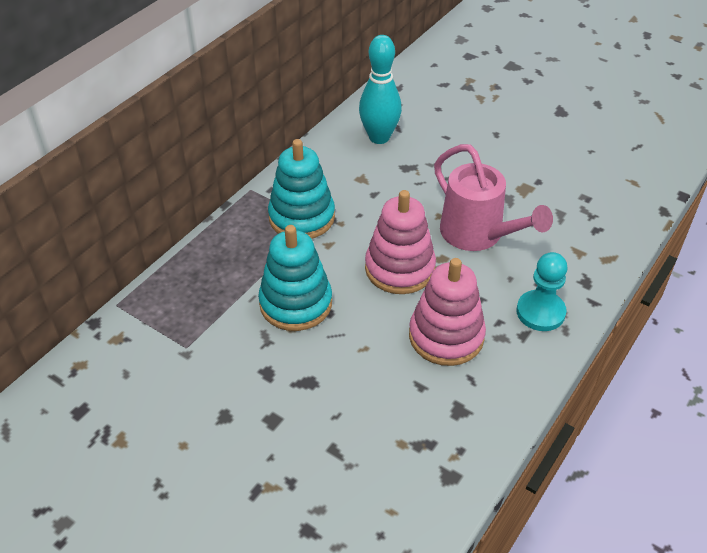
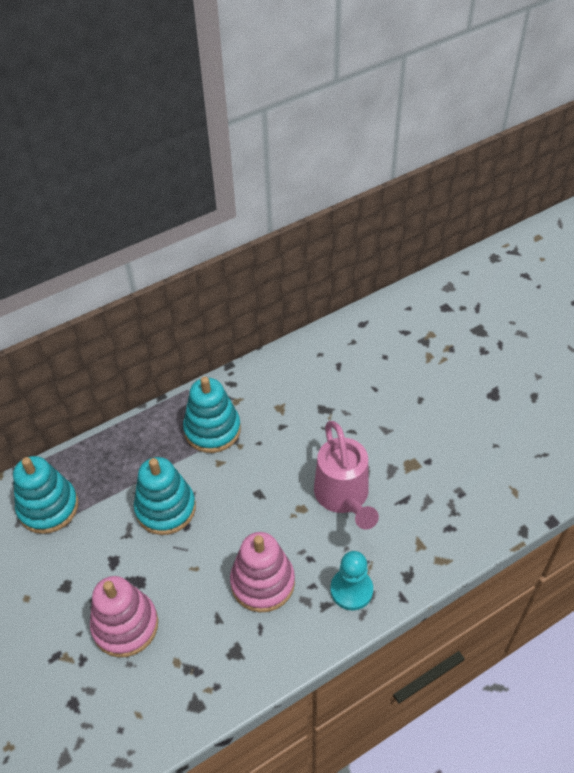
camera: 25 degrees right, 5 degrees up
(155, 346) = (48, 507): none -> turquoise stacking toy
(379, 137) = (317, 371): turquoise bowling pin -> none
(399, 268) = (262, 506): pink stacking toy -> pink stacking toy (125, 625)

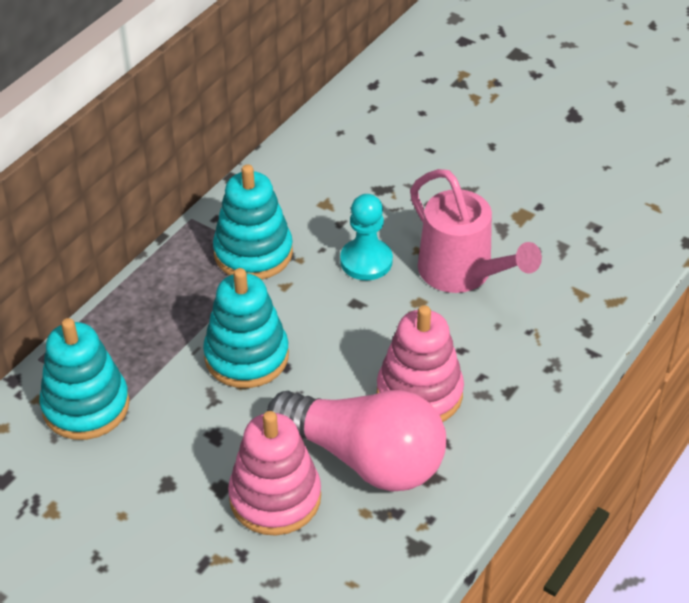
camera: 25 degrees left, 5 degrees down
(199, 619) = (365, 458): none -> pink light bulb
(351, 590) = (530, 365): turquoise pawn -> turquoise pawn (366, 261)

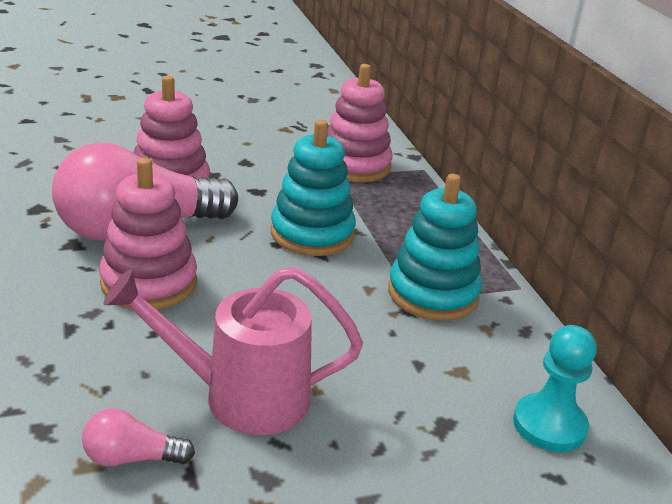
camera: 125 degrees right, 15 degrees down
(86, 406) = (354, 166): turquoise stacking toy -> pink stacking toy
(366, 261) = (341, 347): turquoise pawn -> turquoise pawn (549, 425)
(555, 281) = (132, 458): none -> pink light bulb

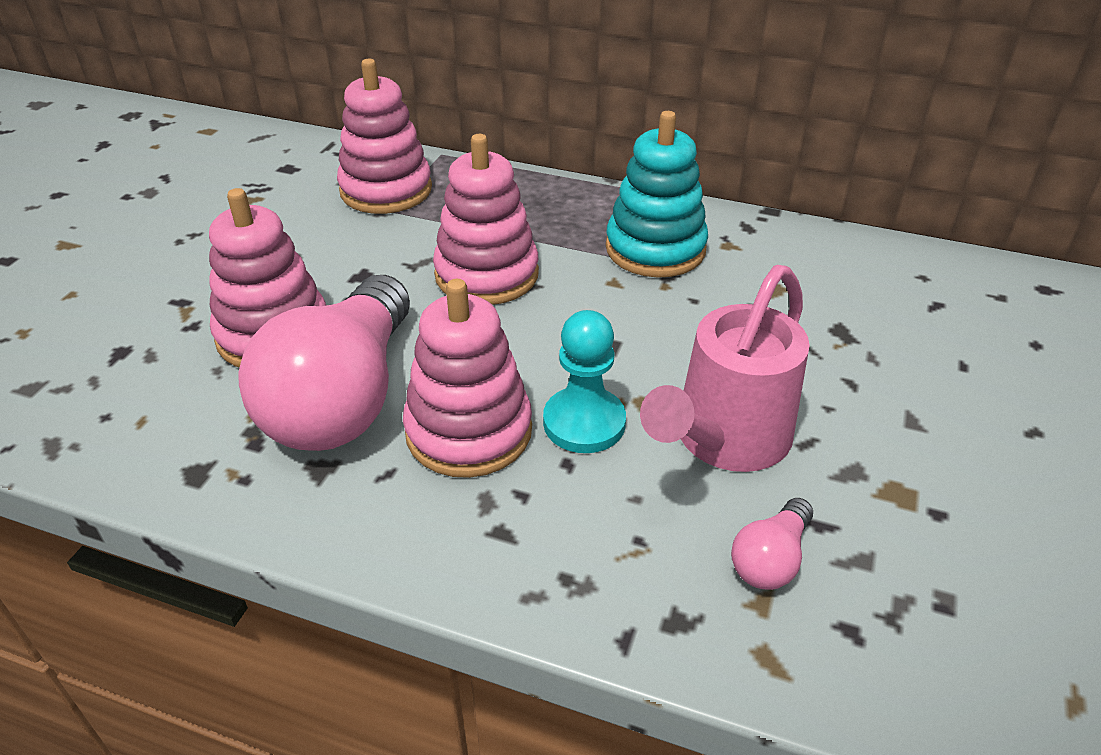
camera: 50 degrees left, 10 degrees up
(312, 234) = (486, 274): turquoise stacking toy -> pink stacking toy
(549, 425) = (876, 276): turquoise pawn -> turquoise pawn (584, 423)

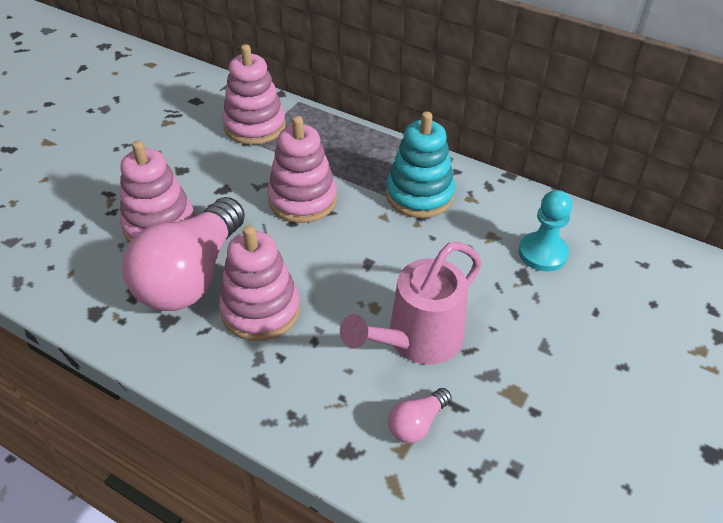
camera: 10 degrees right, 5 degrees up
(584, 423) = (333, 315): turquoise pawn -> turquoise pawn (542, 253)

